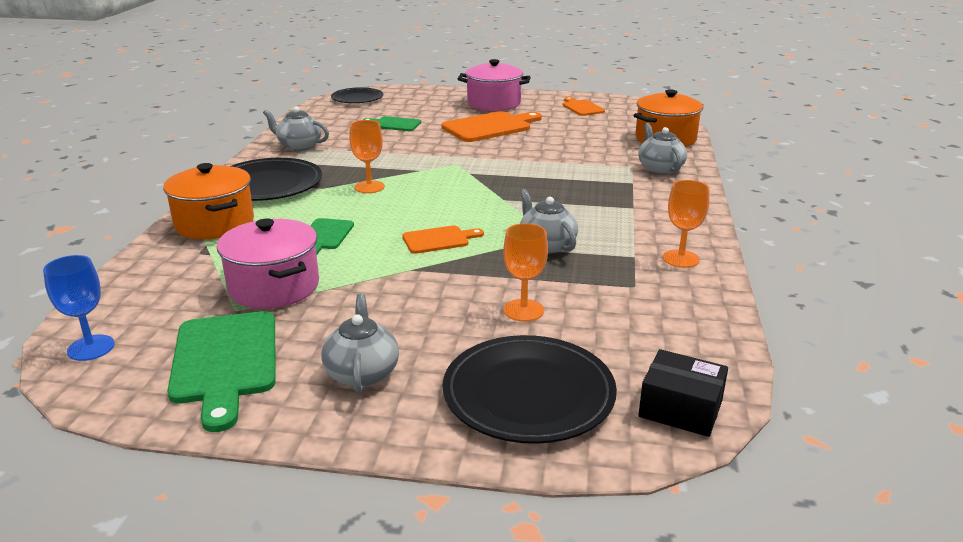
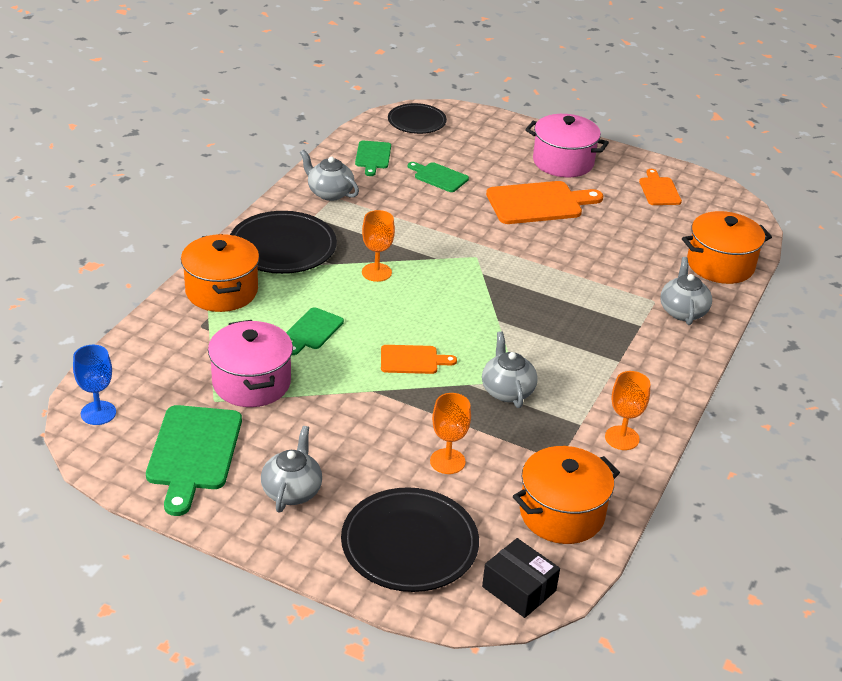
camera: 15 degrees right, 10 degrees up
(329, 121) = (373, 157): none -> green cutting board
(672, 329) = (562, 514): none -> orange pot

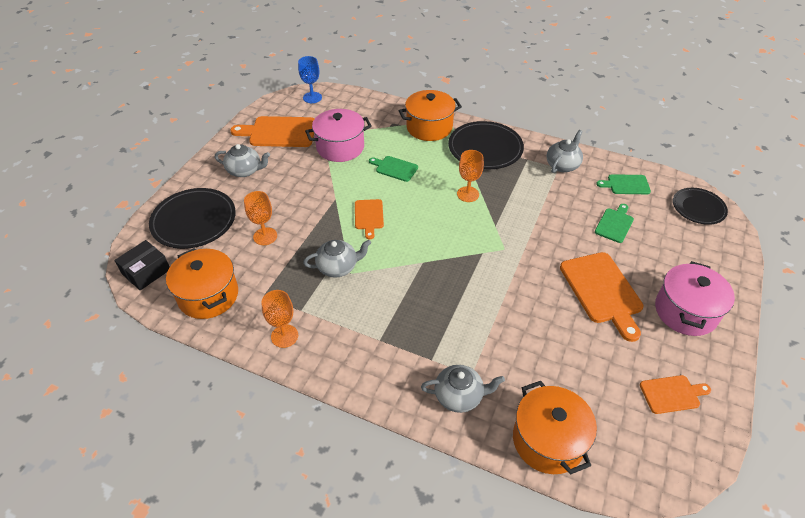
camera: 90 degrees right, 10 degrees up
(193, 453) = (279, 132): green cutting board -> orange cutting board

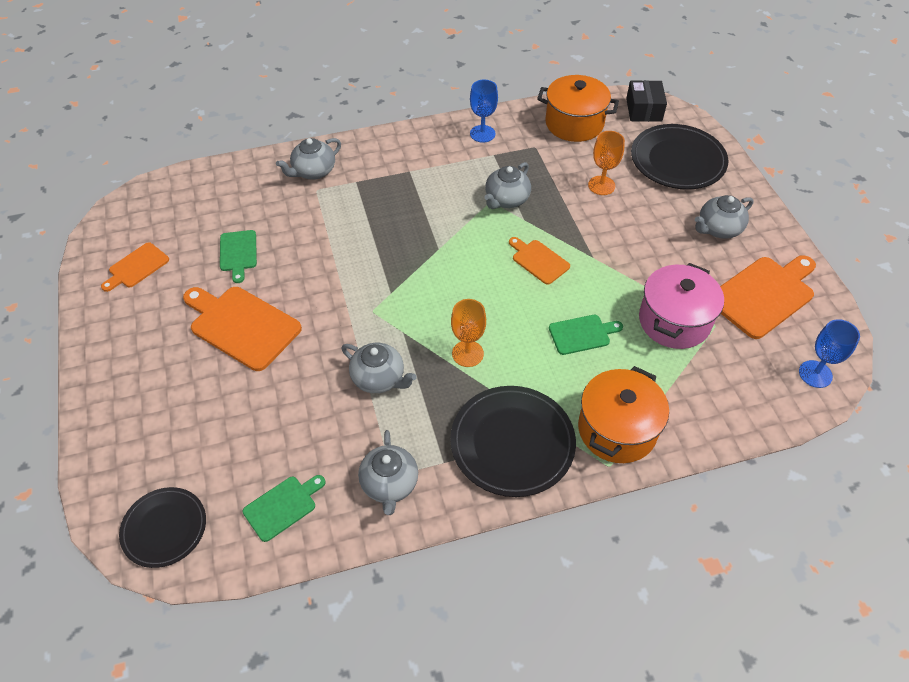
camera: 140 degrees right, 5 degrees up
(284, 336) = (482, 134): orange goblet -> blue goblet
(531, 210) = (379, 378): none -> grey teapot
(548, 440) = (227, 182): orange pot -> none
(614, 224) = (267, 424): green cutting board -> green cutting board (238, 253)
(685, 311) = (144, 354): pink pot -> none

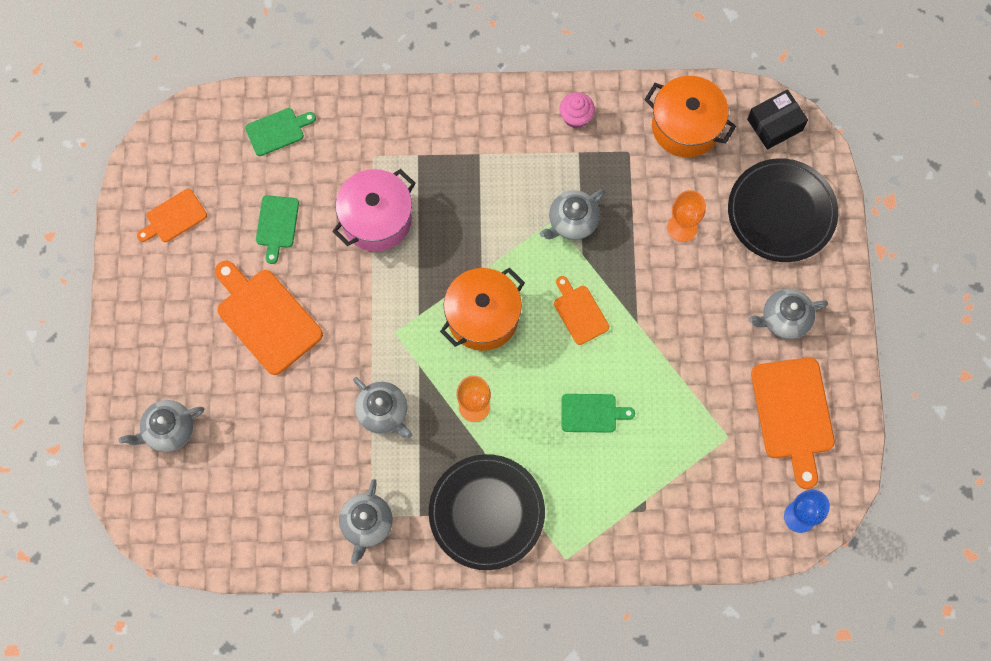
camera: 15 degrees right, 20 degrees up
(164, 528) = (168, 515): black plate -> none
(283, 506) = (270, 521): green cutting board -> green cutting board (277, 131)
(313, 171) = (375, 129): grey teapot -> grey teapot (168, 430)
(482, 134) = (576, 117): blue goblet -> pink cupcake
(617, 429) = (586, 524): orange pot -> orange pot (482, 317)
(644, 110) = (775, 124): black box -> black box turned 45 degrees clockwise
(674, 321) = (688, 421): pink pot -> pink pot (376, 219)
(764, 295) = (793, 414): orange cutting board -> orange cutting board turned 105 degrees clockwise

